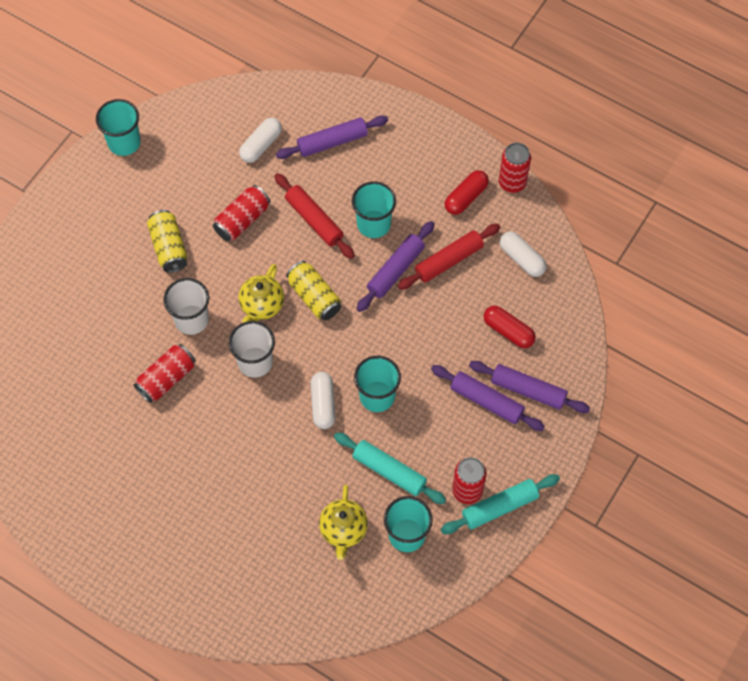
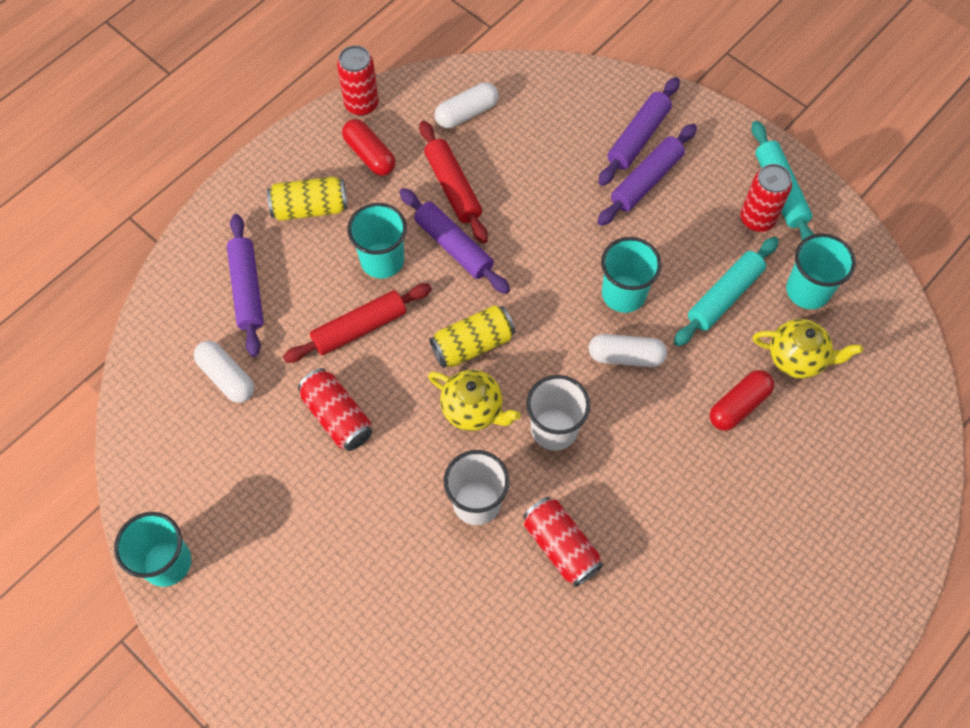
camera: 80 degrees left, 0 degrees up
(169, 247) = (357, 519): yellow can -> yellow can (310, 208)
(508, 331) = (559, 143): red capsule -> red capsule (738, 405)

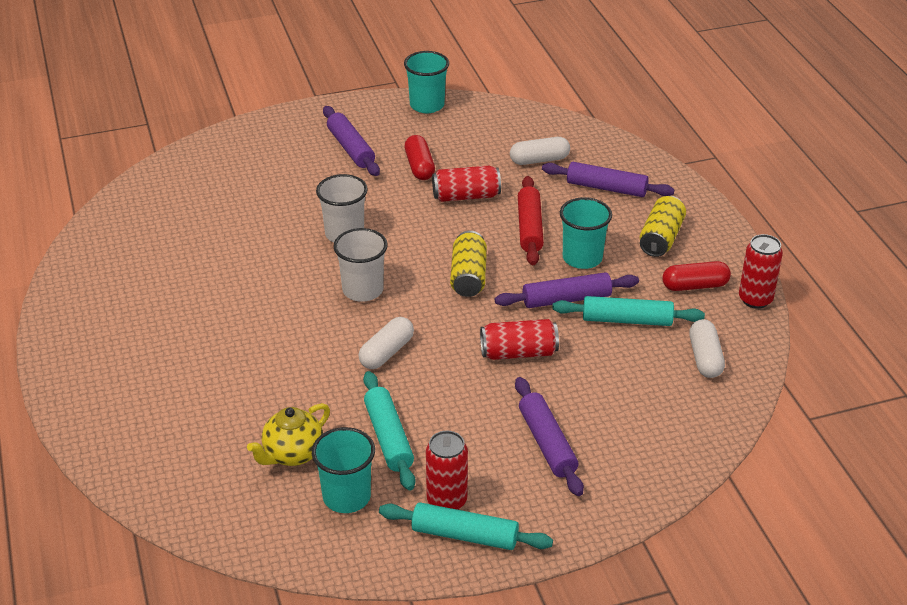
camera: 120 degrees right, 25 degrees down
(453, 187) = (627, 320): red rolling pin -> turquoise rolling pin
(473, 410) = (415, 257): yellow teapot -> none
(561, 546) = (276, 259): red can -> red can (518, 352)
(623, 294) = (443, 376): turquoise cup -> none
(638, 137) = (600, 460): purple rolling pin -> purple rolling pin (351, 148)
(738, 405) = (287, 397): red capsule -> red capsule (419, 166)

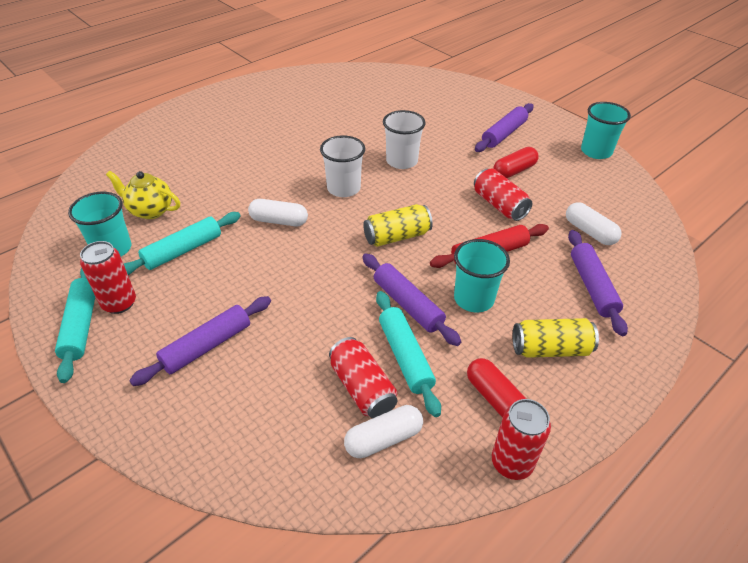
camera: 65 degrees right, 5 degrees up
(518, 352) = (317, 294): red can -> red can (362, 388)

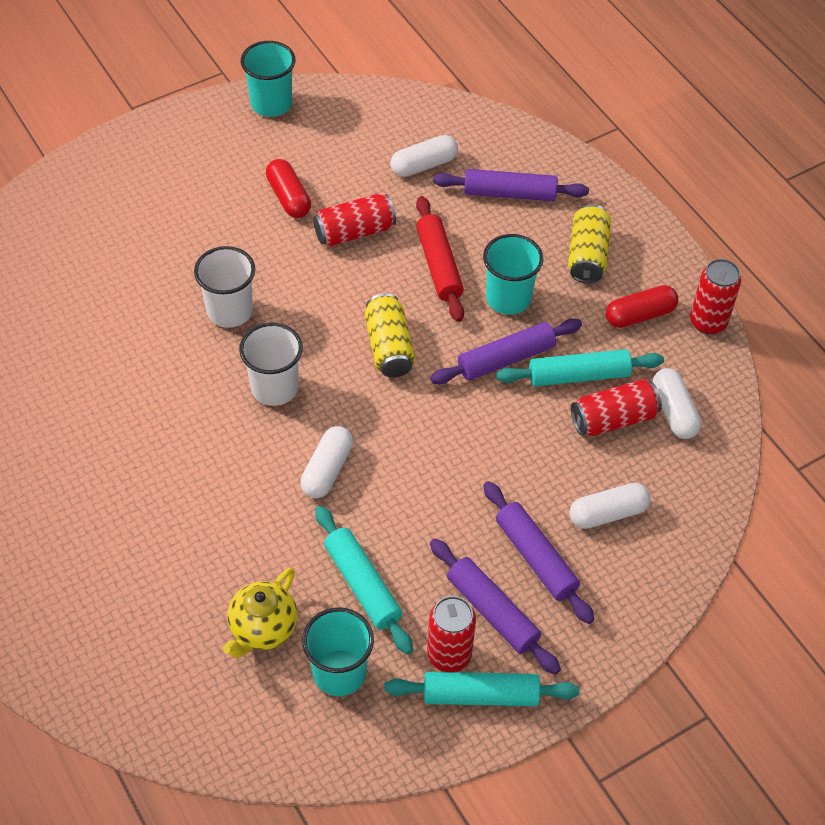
camera: 80 degrees left, 10 degrees up
(255, 393) = (608, 513): none -> white capsule
(504, 134) = (200, 183): purple rolling pin -> purple rolling pin (492, 611)

